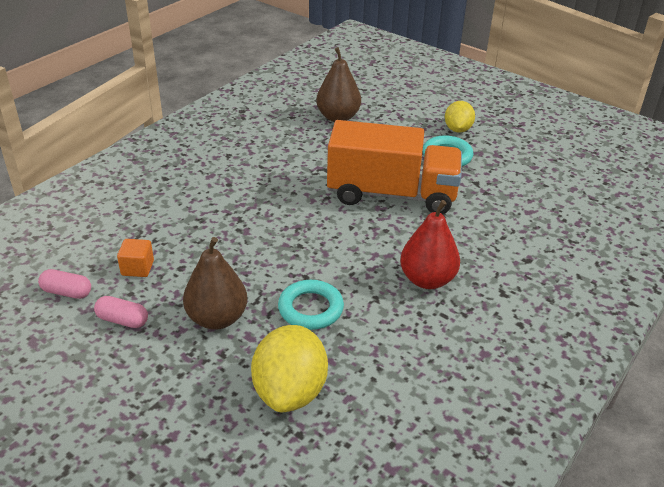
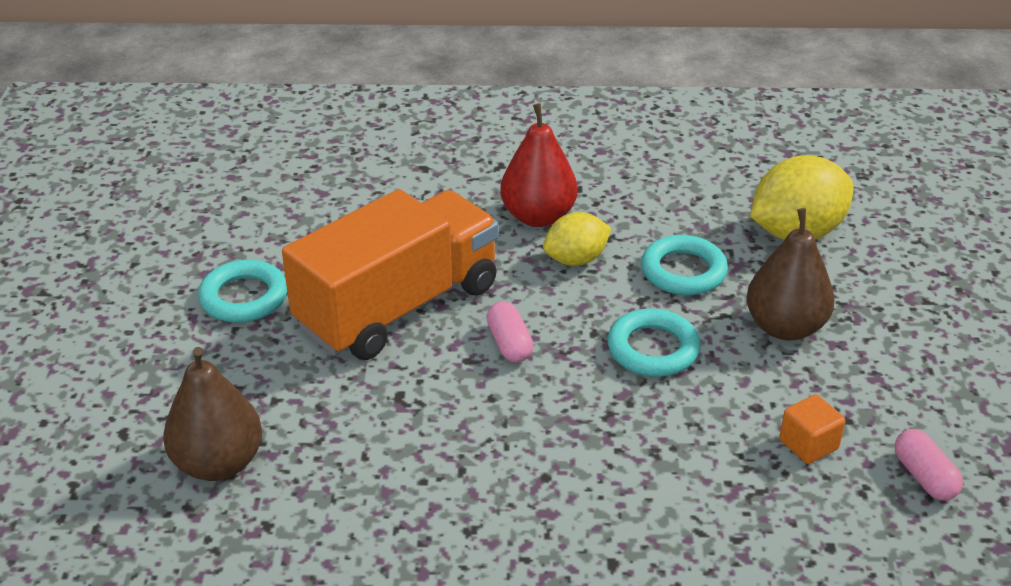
camera: 125 degrees left, 0 degrees up
(122, 320) = (886, 396): pink capsule -> pink capsule (509, 344)
(263, 257) = (653, 349): none -> turquoise ring
(391, 194) = (398, 307): orange truck -> orange truck turned 75 degrees clockwise
(457, 129) = (148, 316): yellow lemon -> yellow lemon (576, 259)

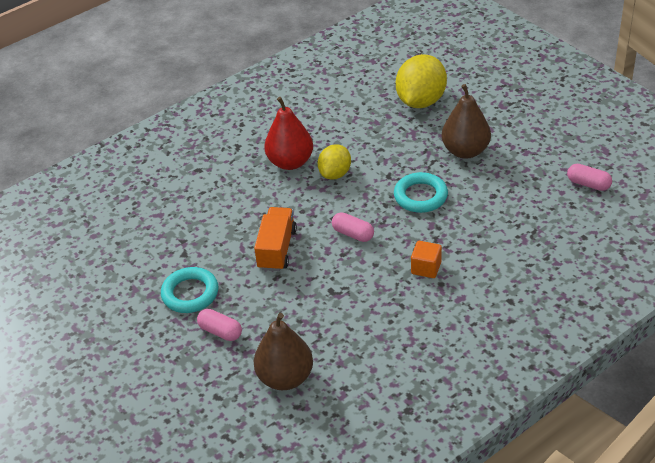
camera: 35 degrees left, 5 degrees up
(220, 361) = (220, 331): none -> pink capsule
(398, 307) = (277, 249): orange truck -> orange truck, size x0.53
(683, 271) = (392, 150): turquoise ring -> none
(808, 444) = (531, 199): orange cube -> orange cube (426, 268)

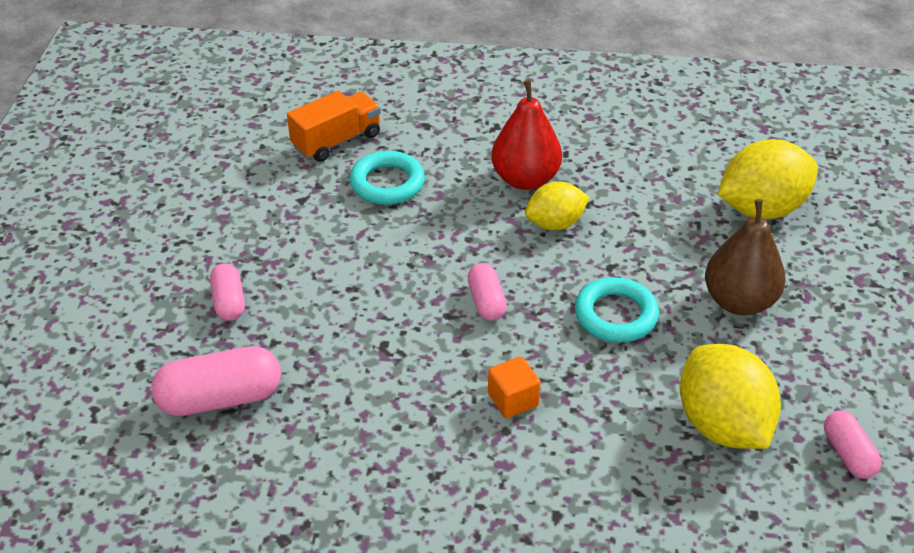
camera: 40 degrees right, 0 degrees up
(190, 293) = (254, 243): turquoise ring -> turquoise ring (387, 183)
(277, 249) = (390, 260): orange truck -> orange truck (336, 141)
(285, 377) = (220, 398): brown pear -> pink capsule
(526, 210) = (722, 425): none -> yellow lemon

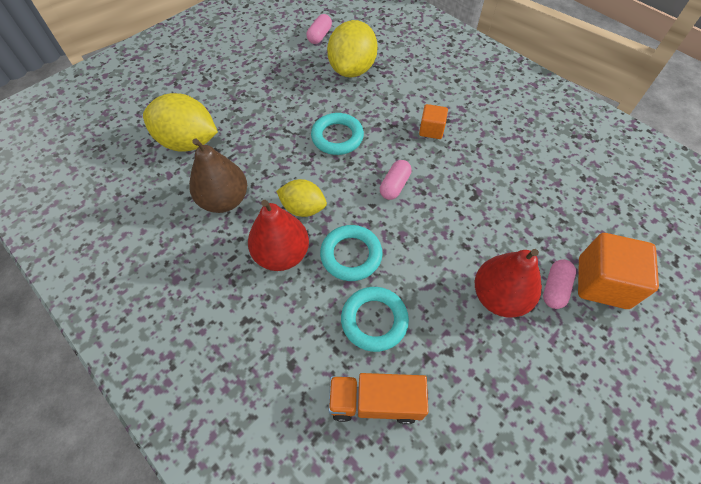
camera: 140 degrees left, 15 degrees up
(178, 337) = (602, 282): none -> orange cube
(220, 398) = (590, 222): pink capsule -> none
(283, 263) = (499, 297): none -> red pear
(460, 214) = (351, 255): none -> turquoise ring
(739, 301) = (272, 107): brown pear -> brown pear (224, 200)

